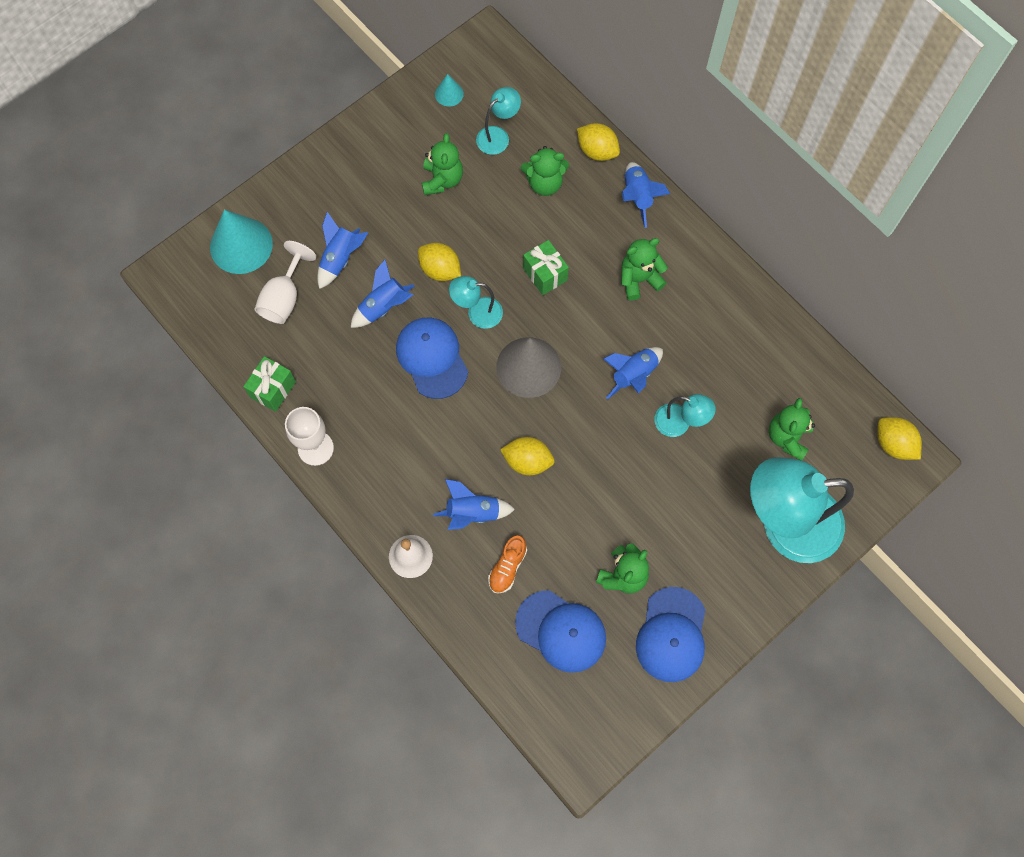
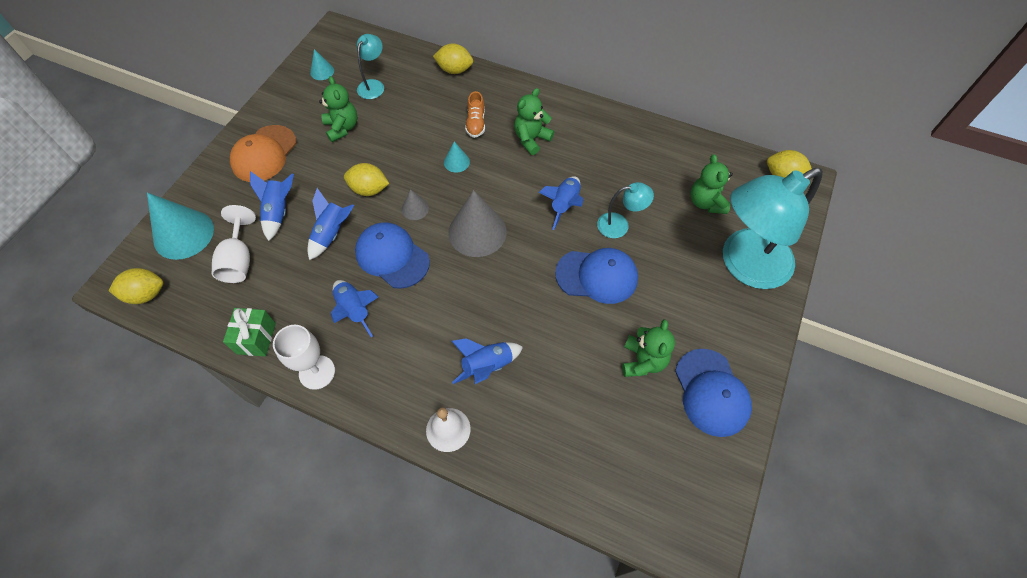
camera: 25 degrees left, 10 degrees down
(350, 180) = (264, 154): none -> orange cap
(477, 313) = (415, 209): turquoise lamp -> grey cone
(507, 567) = (541, 399): orange shoe -> orange shoe (476, 123)
(527, 461) = (513, 304): yellow lemon -> yellow lemon (146, 294)
(544, 183) = (425, 103): green teddy bear -> none
(545, 274) = (456, 162): green gift -> turquoise cone
(561, 631) = (617, 434): blue cap -> blue cap (597, 276)
(637, 197) = (500, 88): blue rocket -> blue rocket (355, 310)

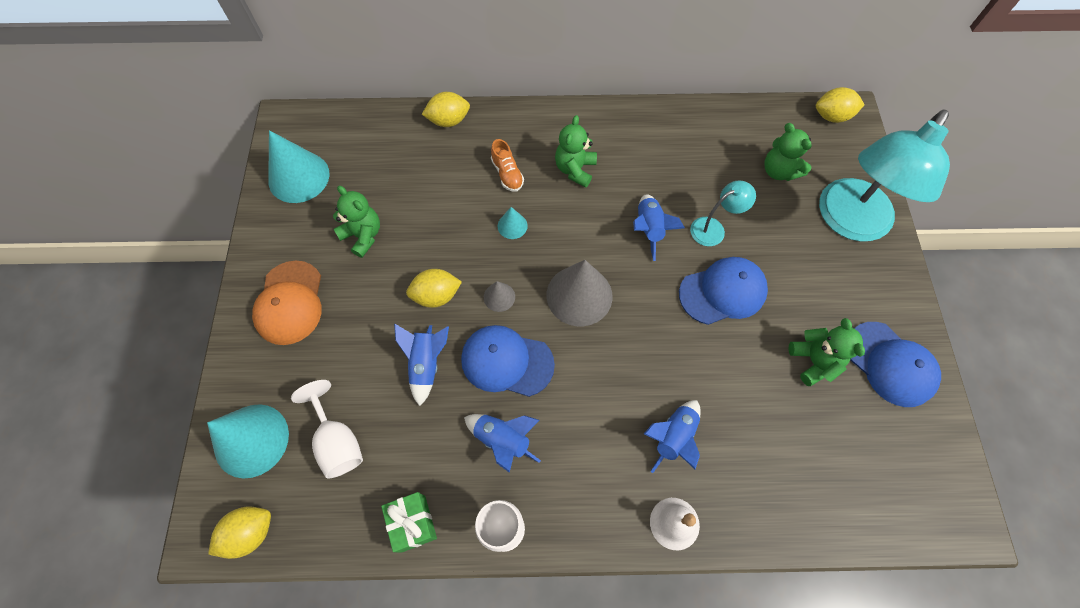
camera: 25 degrees left, 5 degrees up
(279, 212) = (350, 365): blue rocket -> none
(322, 71) = (299, 177): turquoise cone -> turquoise cone, size x2.09
(373, 85) = (369, 171): turquoise lamp -> none

